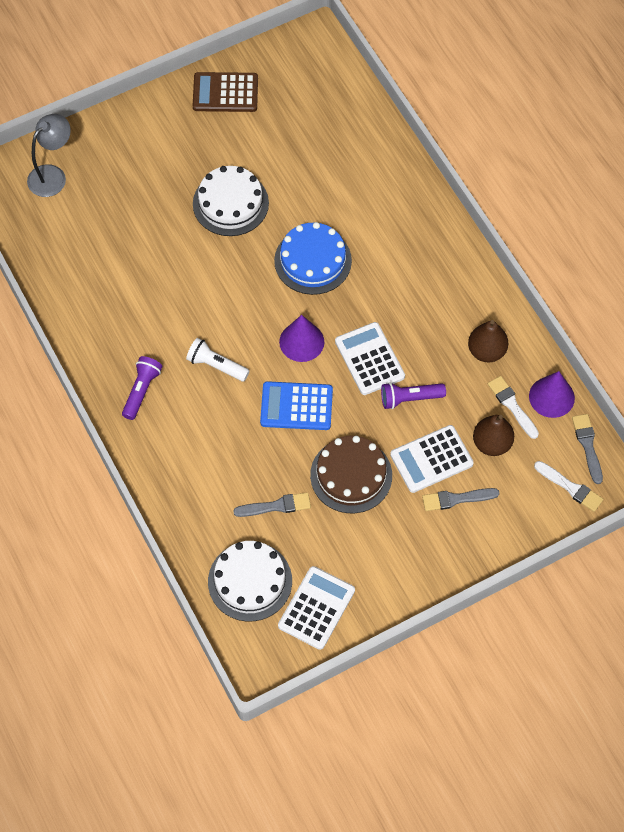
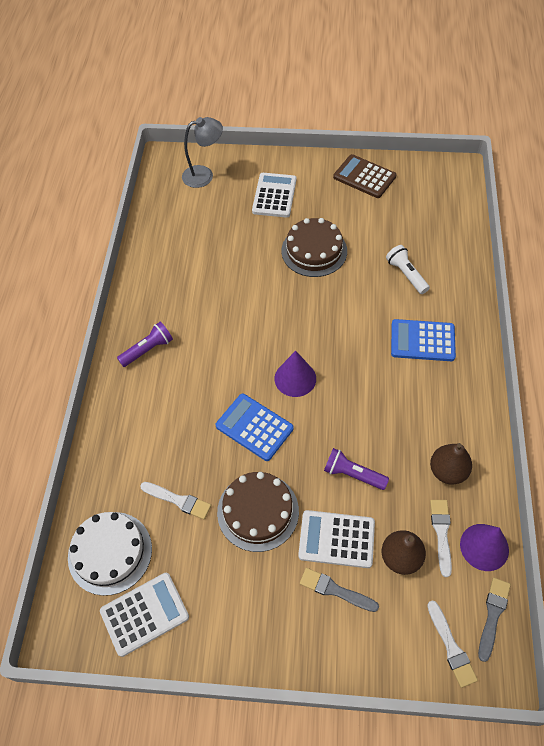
camera: 35 degrees right, 5 degrees down
(216, 366) = (216, 361): white flashlight -> white flashlight (406, 274)
(230, 203) = (314, 251): white cake -> brown cake
(276, 506) = (178, 500): grey brush -> white brush
(313, 260) = (347, 322): blue cake -> none
(369, 359) = (341, 422): white calculator -> white calculator (274, 195)
(393, 243) = (422, 341): none -> blue calculator

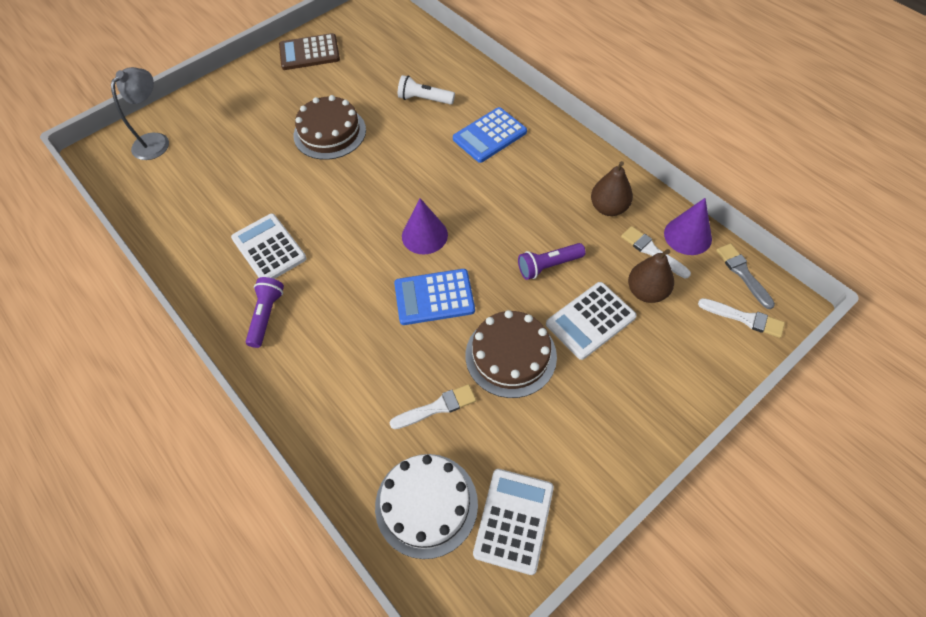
camera: 45 degrees left, 0 degrees up
(274, 195) = (245, 115): white calculator -> white calculator (269, 248)
(335, 590) = (631, 356): grey brush -> none

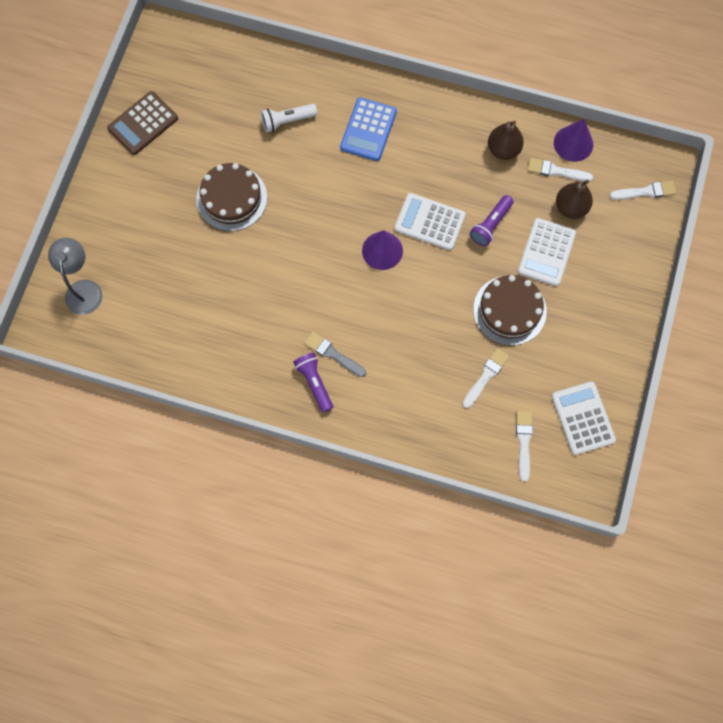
camera: 35 degrees left, 15 degrees up
(269, 248) = (270, 330): white calculator -> white calculator (429, 222)
(426, 504) = (524, 442): white cake -> white brush
(434, 297) = (426, 297): blue calculator -> none
(743, 273) = (627, 155): grey brush -> grey brush (333, 354)

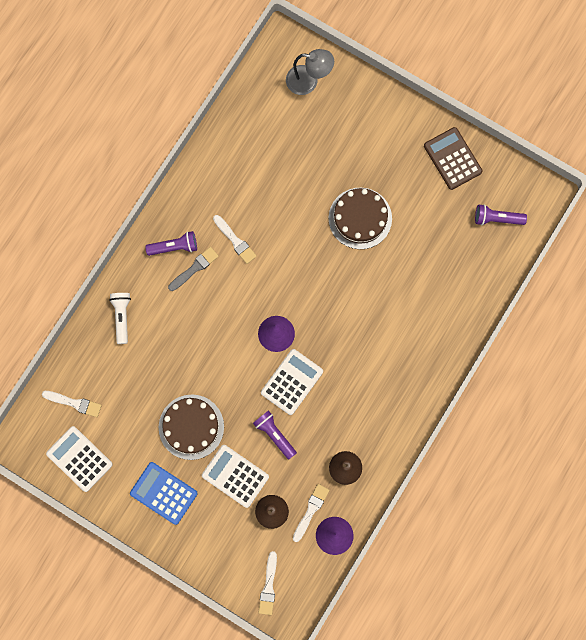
camera: 105 degrees right, 5 degrees up
(199, 68) = (497, 219): none -> purple flashlight
(287, 121) = (423, 283): white flashlight -> white flashlight (121, 317)
(368, 129) = (396, 352): blue calculator -> blue calculator (163, 493)
(486, 376) = (139, 389): white brush -> white brush (235, 241)
(583, 418) = (79, 459): white calculator -> white calculator turned 135 degrees counterclockwise

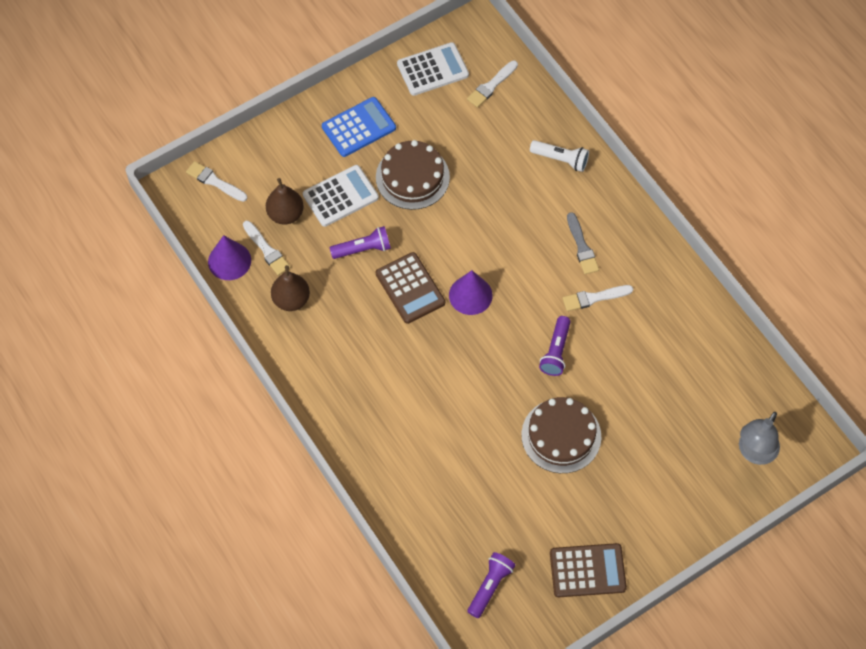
camera: 115 degrees right, 15 degrees down
(174, 247) = (615, 237): purple flashlight -> purple flashlight (556, 351)
(292, 382) = (410, 288): white calculator -> brown calculator

